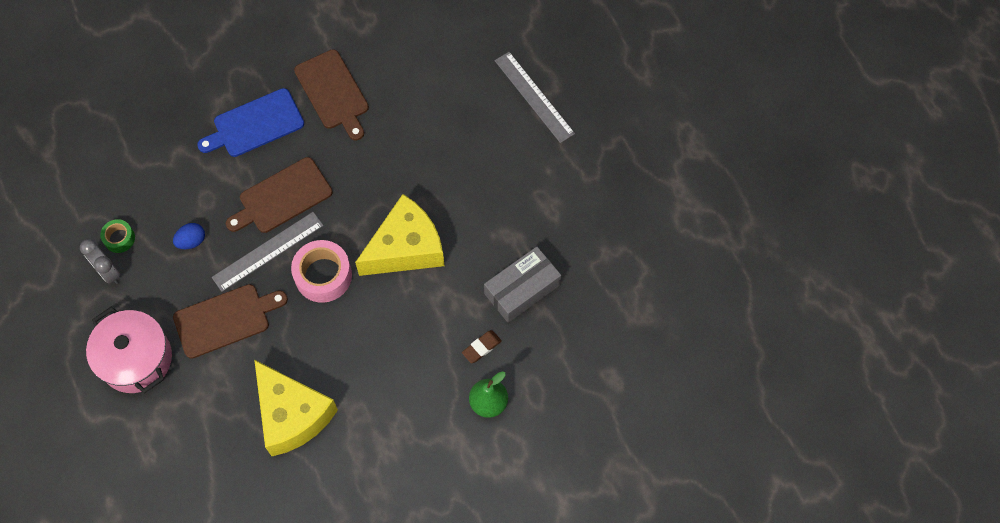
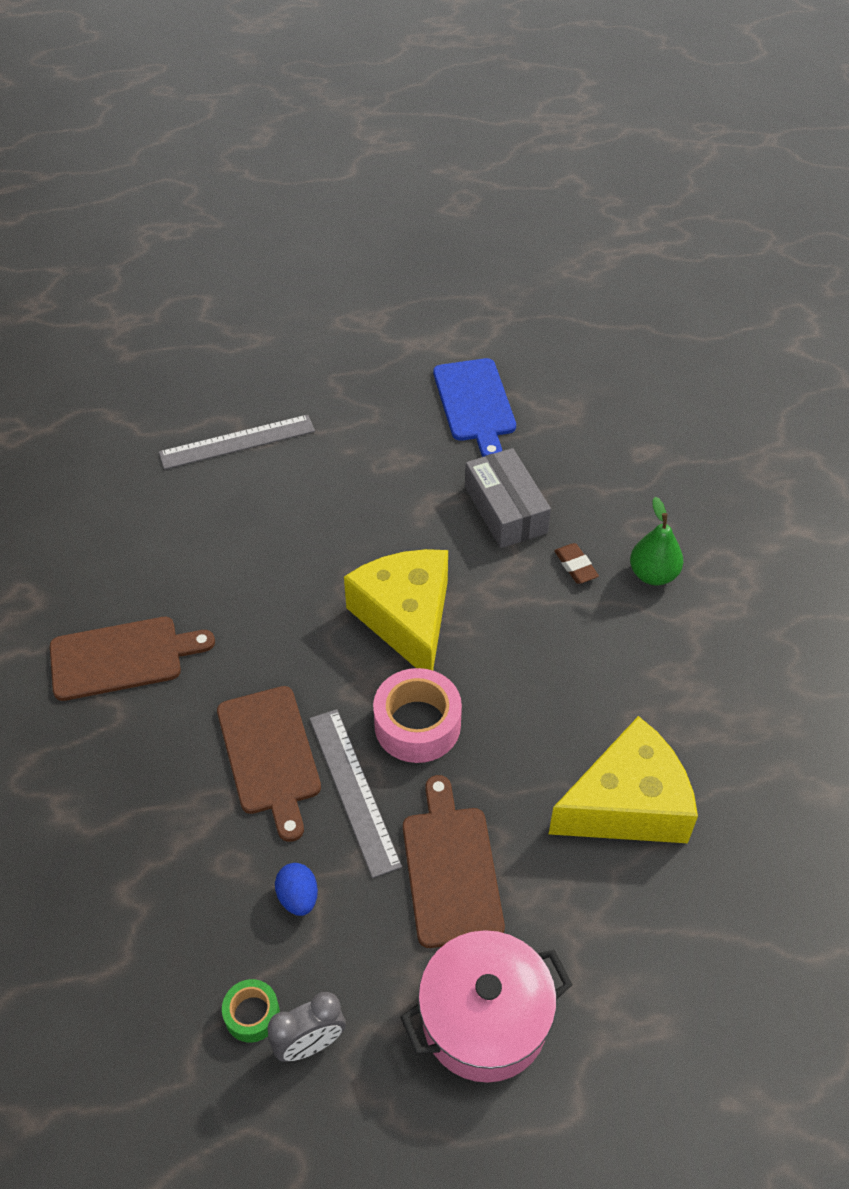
camera: 75 degrees left, 15 degrees down
(255, 124) = (127, 770): blue cutting board -> blue cutting board (475, 404)

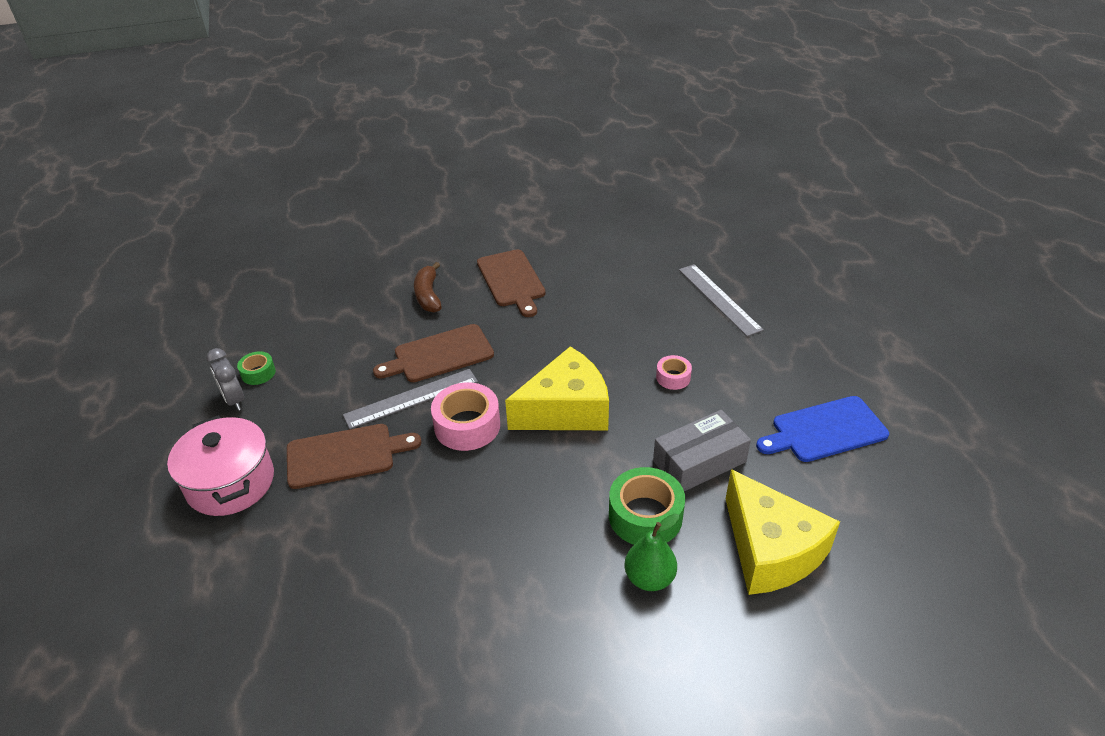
camera: 85 degrees right, 10 degrees down
(122, 769) = (428, 295): none -> brown banana
(298, 897) = (332, 382): blue egg -> none
(371, 509) = (673, 377): none -> pink tape
(575, 566) = (645, 516): brown eraser -> green tape
(627, 804) = (395, 562): yellow cheese -> yellow cheese (770, 550)

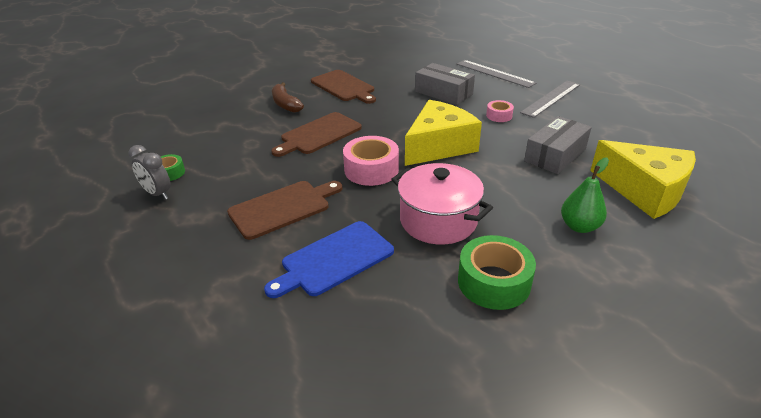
camera: 20 degrees left, 5 degrees down
(230, 483) = (188, 248): pink pot -> pink pot (438, 220)
(411, 398) = (314, 163): grey ruler -> grey ruler (551, 98)
(628, 320) = (443, 93): none -> grey box
(645, 516) = (545, 192): green tape -> green tape (494, 282)
(825, 430) = (619, 123): blue cutting board -> blue cutting board (334, 259)

